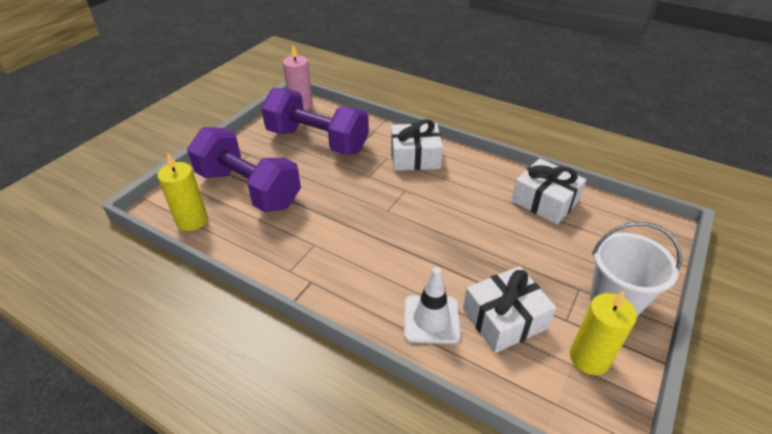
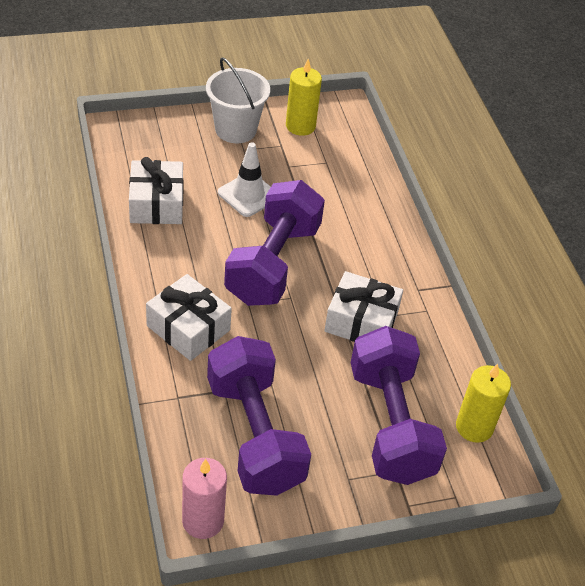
camera: 140 degrees left, 5 degrees up
(426, 221) = (273, 264): none -> purple dumbbell
(431, 319) = (363, 206): white traffic cone -> white traffic cone (248, 195)
(504, 319) = (317, 172): white gift -> white gift (361, 321)

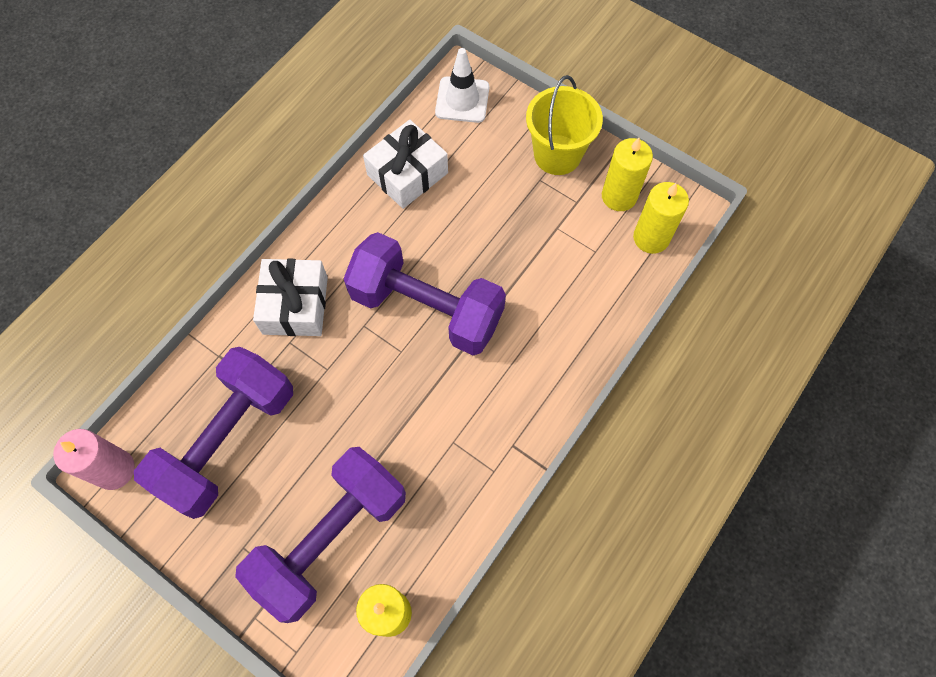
camera: 55 degrees right, 20 degrees up
(235, 129) = (557, 155): white bucket -> yellow bucket
(248, 195) = (488, 227): white traffic cone -> white traffic cone (462, 100)
(273, 264) = (426, 308): purple dumbbell -> purple dumbbell turned 45 degrees clockwise
(346, 134) = (651, 238): none -> yellow candle
(361, 321) = (427, 427): white gift -> none

